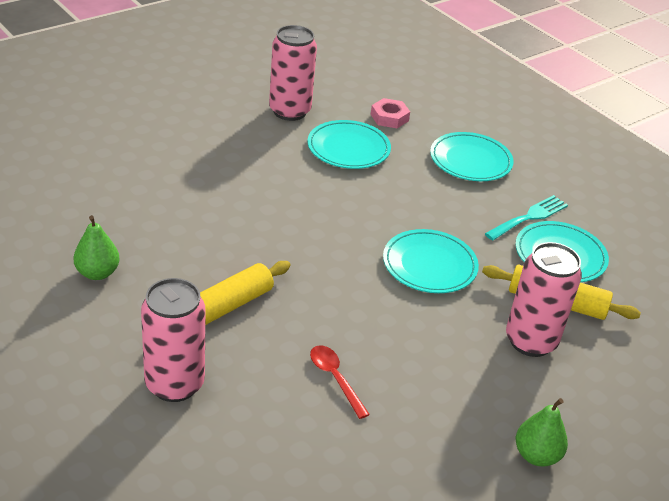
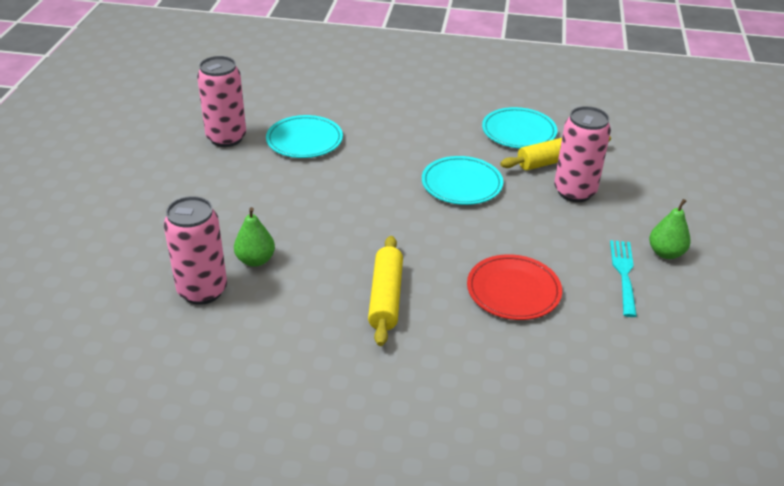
camera: 40 degrees left, 0 degrees up
(97, 273) = (264, 338): green pear -> green pear (255, 260)
(174, 384) = (430, 369): pink can -> pink can (202, 290)
(335, 379) = (513, 291): red spoon -> red plate
(389, 117) = (300, 104): pink nut -> none
(470, 161) = (390, 104): turquoise plate -> none
(529, 217) = (471, 119): turquoise fork -> turquoise fork (623, 274)

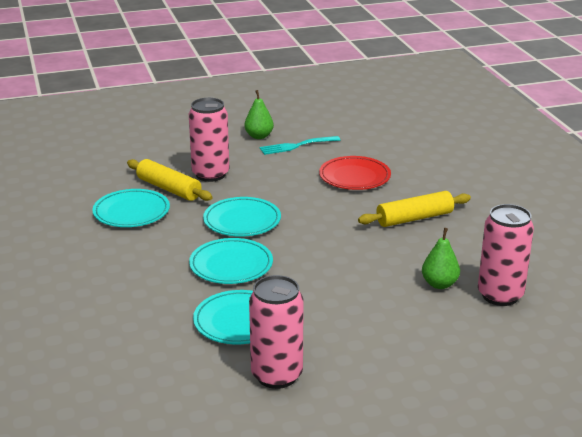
camera: 115 degrees left, 10 degrees down
(387, 158) = (231, 265): none -> turquoise plate

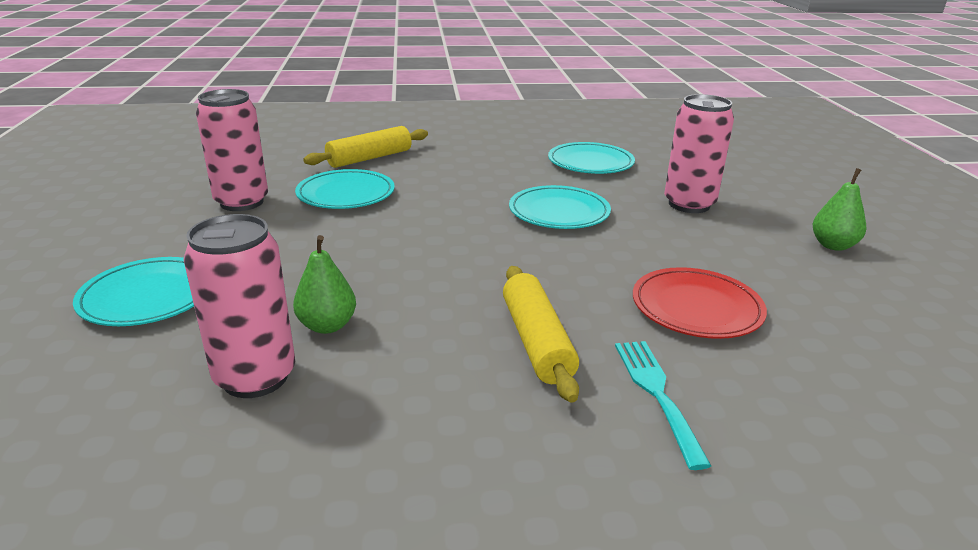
camera: 100 degrees right, 0 degrees up
(169, 189) = (647, 181): yellow rolling pin -> yellow rolling pin (370, 158)
(231, 265) = (457, 199): turquoise plate -> turquoise plate (148, 297)
(296, 146) = (807, 271): turquoise fork -> turquoise fork (656, 393)

